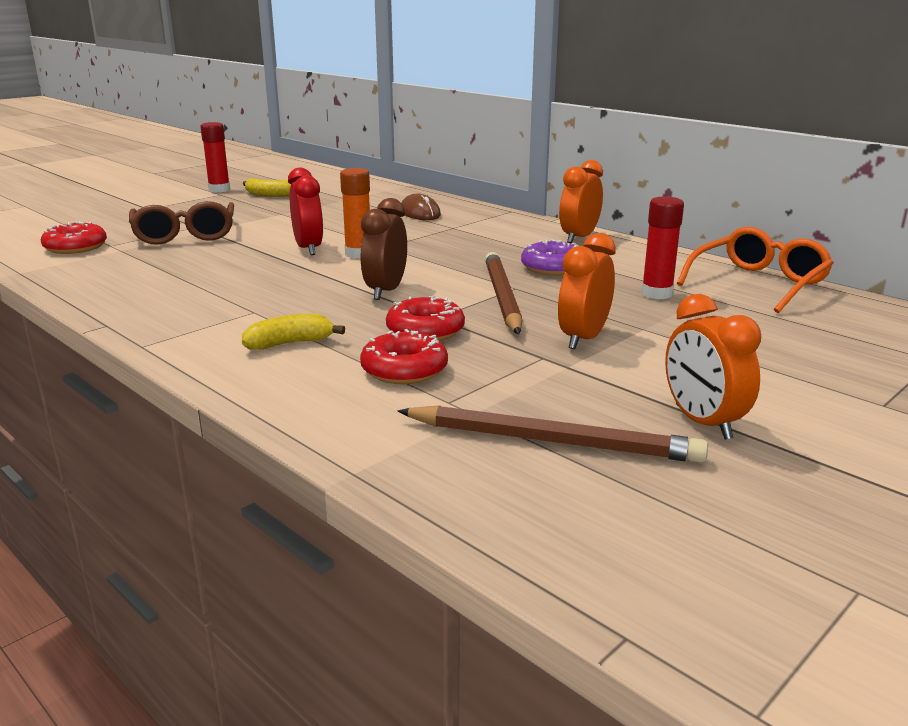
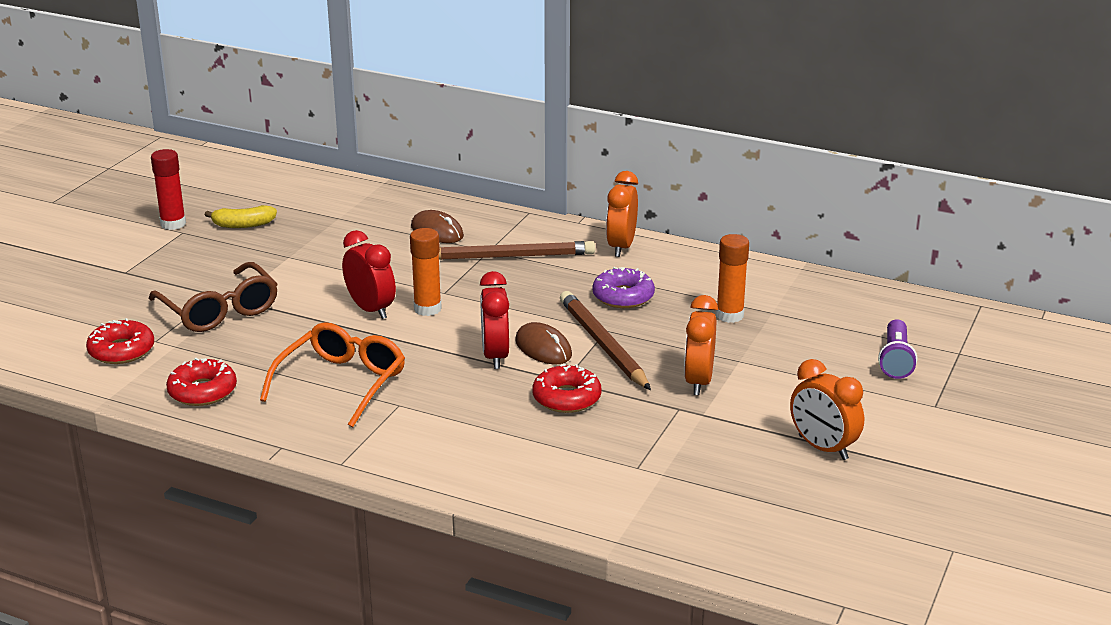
camera: 20 degrees left, 5 degrees up
(290, 343) = (466, 435): yellow banana -> none
(385, 291) = (495, 356): brown clock -> red clock
(404, 370) = (581, 443): red donut -> red donut (202, 391)
(439, 292) = (543, 348): none -> brown mouse
(553, 441) = (732, 486): brown pencil -> brown pencil (510, 256)
(657, 294) = (729, 315): red glue stick -> orange glue stick
(758, 283) = (806, 286): orange glasses -> orange glasses (342, 383)
(843, 354) = (895, 360): none -> purple flashlight

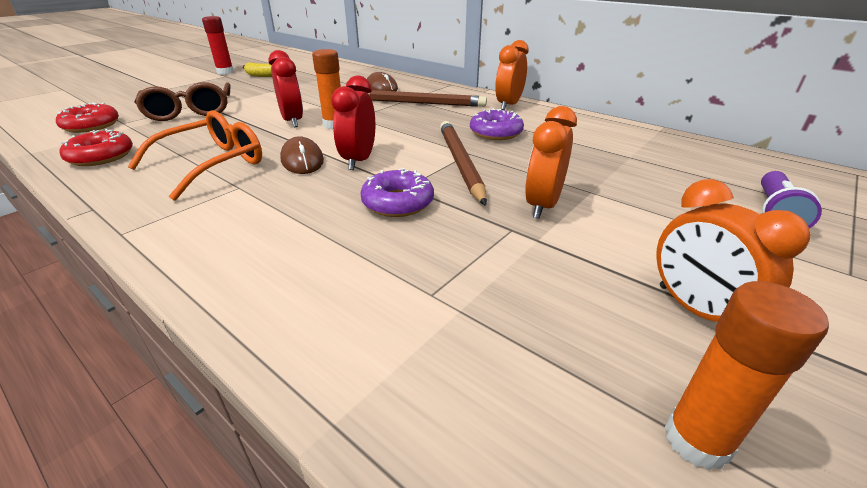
camera: 15 degrees right, 5 degrees up
(543, 348) = (405, 159): brown mouse -> brown mouse (302, 160)
(566, 398) = (398, 202): red donut -> purple donut
(729, 315) = (588, 155): orange glue stick -> orange glue stick (696, 440)

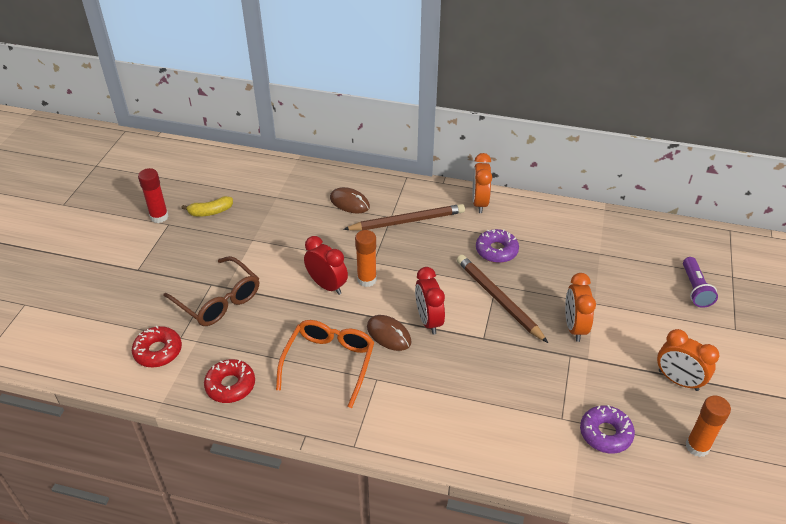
camera: 25 degrees left, 10 degrees up
(398, 202) = (491, 356): purple donut -> purple donut (605, 433)

